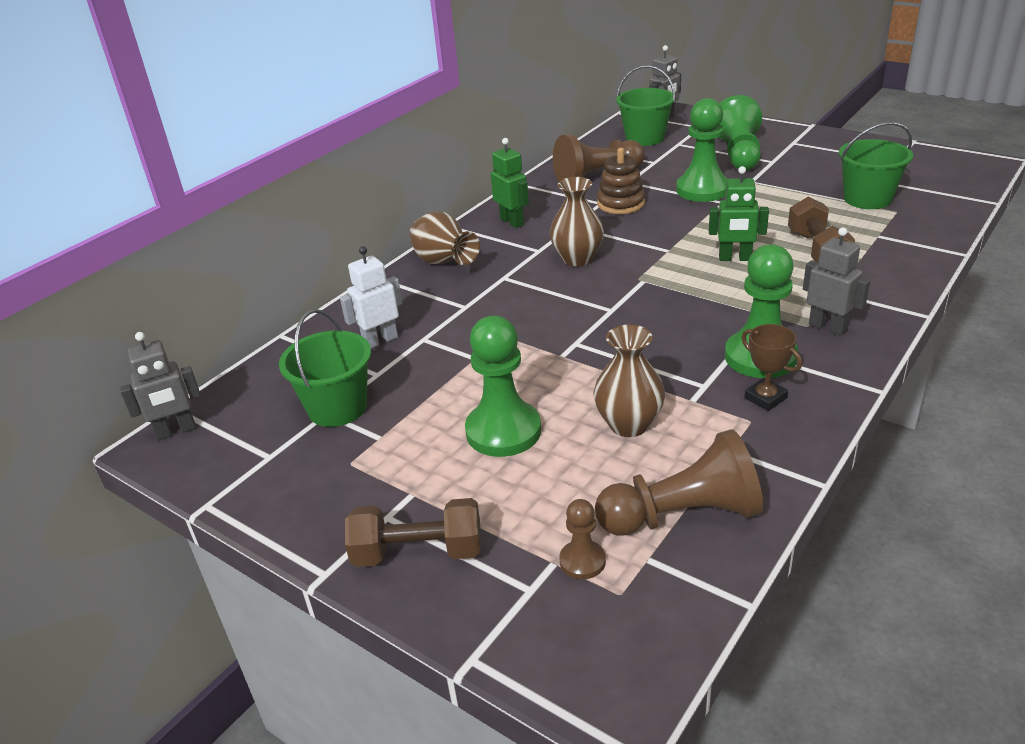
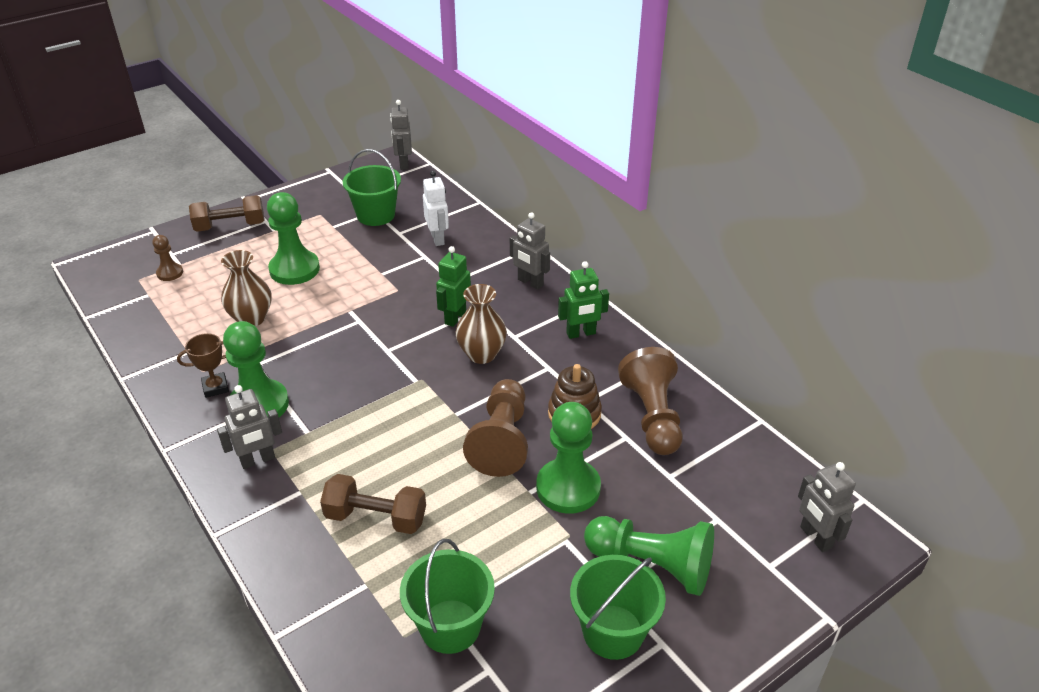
camera: 105 degrees right, 5 degrees up
(418, 553) = (230, 226): brown dumbbell -> brown dumbbell turned 60 degrees clockwise
(444, 263) = (530, 282): brown vase -> grey robot
(645, 138) = (751, 494): green bucket -> green bucket (613, 632)
(683, 515) = (161, 315): brown pawn -> brown pawn (501, 440)
(735, 258) = (407, 451): green robot -> green robot (455, 317)

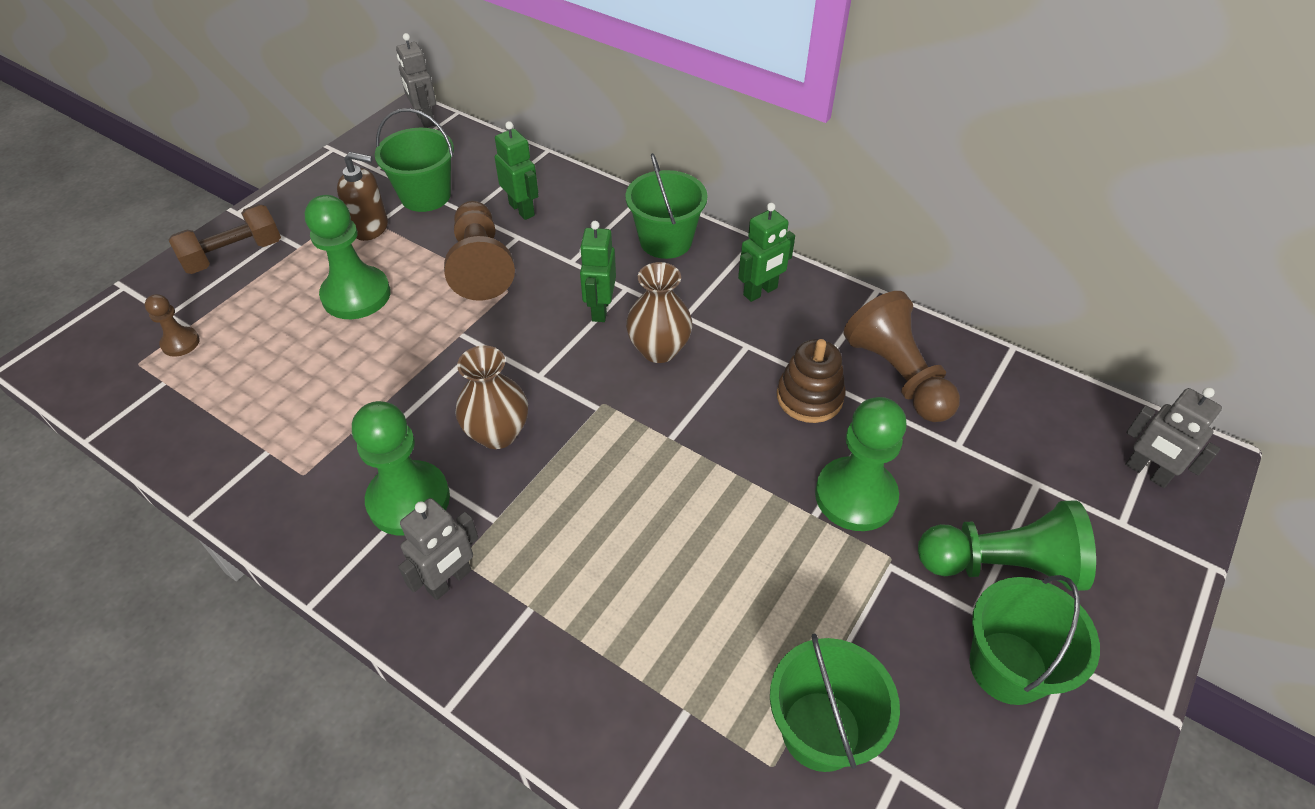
camera: 20 degrees left, 10 degrees up
(215, 387) = (334, 492): brown trophy -> none
(251, 318) = (333, 379): brown vase -> brown vase (497, 433)
(327, 228) = (370, 227): none -> brown soap dispenser
(376, 518) = (648, 612): brown dumbbell -> none
(438, 238) = (522, 209): white robot -> green robot
(501, 440) = (745, 457): brown pawn -> brown pawn (480, 265)
(530, 282) = (666, 241): grey robot -> green bucket

